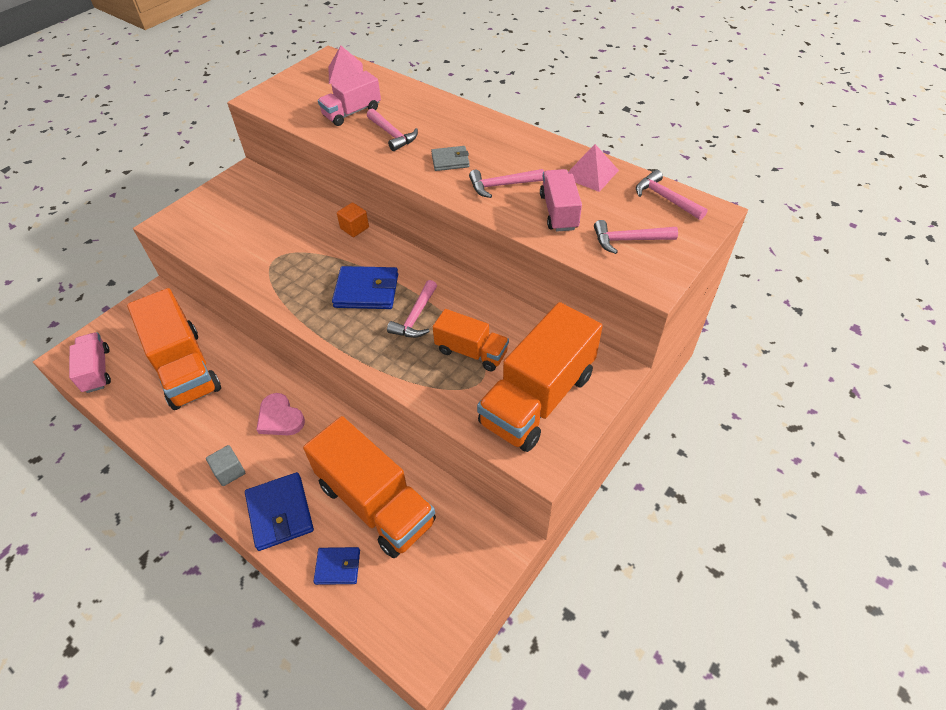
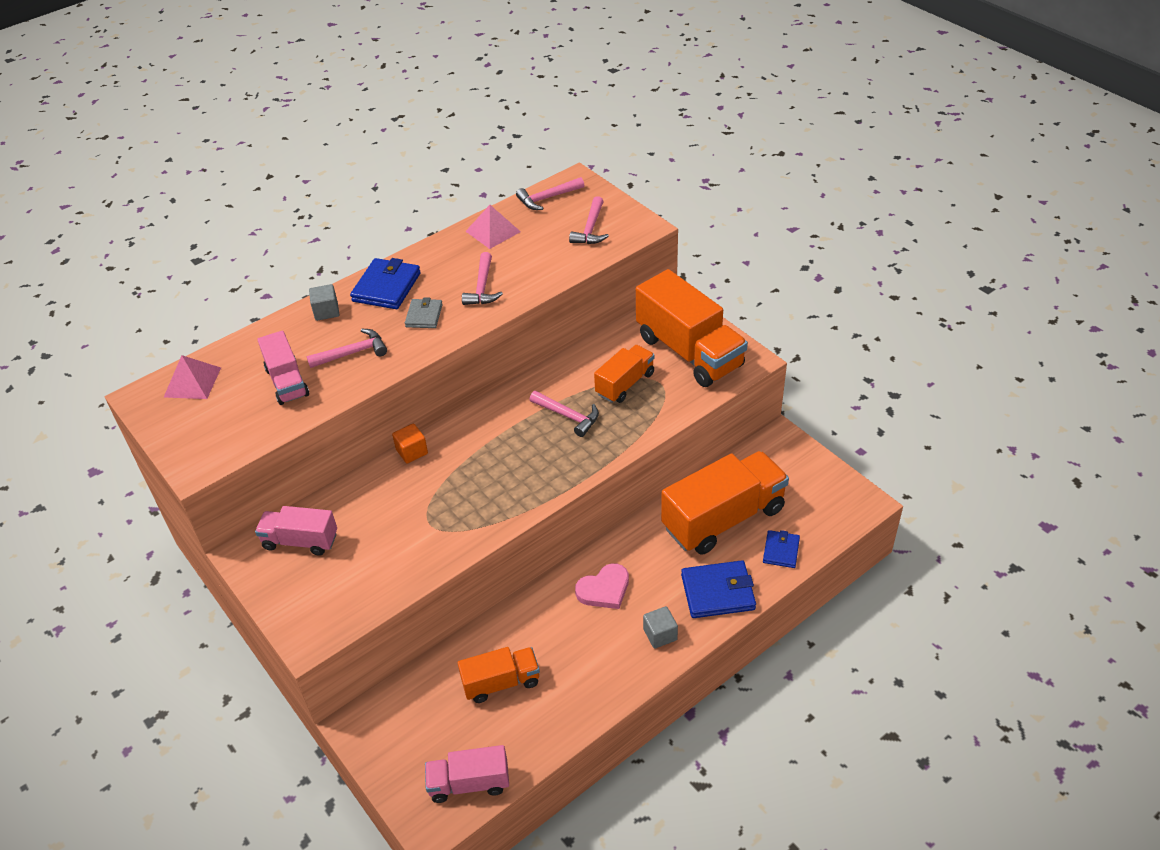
camera: 75 degrees left, 5 degrees down
(185, 368) = (501, 682): orange truck -> orange truck, size x0.55
(366, 291) = (516, 449): blue wallet -> blue wallet (387, 287)
(441, 109) = (326, 311): none -> grey cube
(559, 212) = (537, 259): pink truck -> pink truck (300, 541)

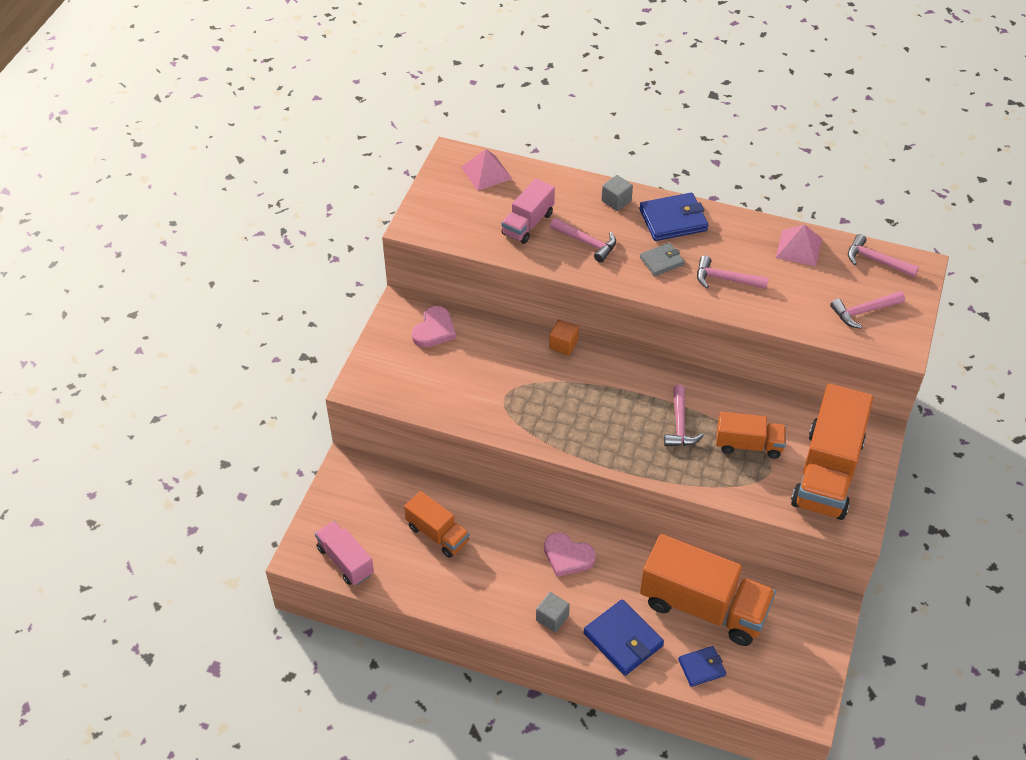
camera: 55 degrees right, 5 degrees up
(300, 541) = (434, 330): pink truck -> pink heart
(482, 287) = (725, 279): pink hammer -> pink hammer turned 45 degrees clockwise

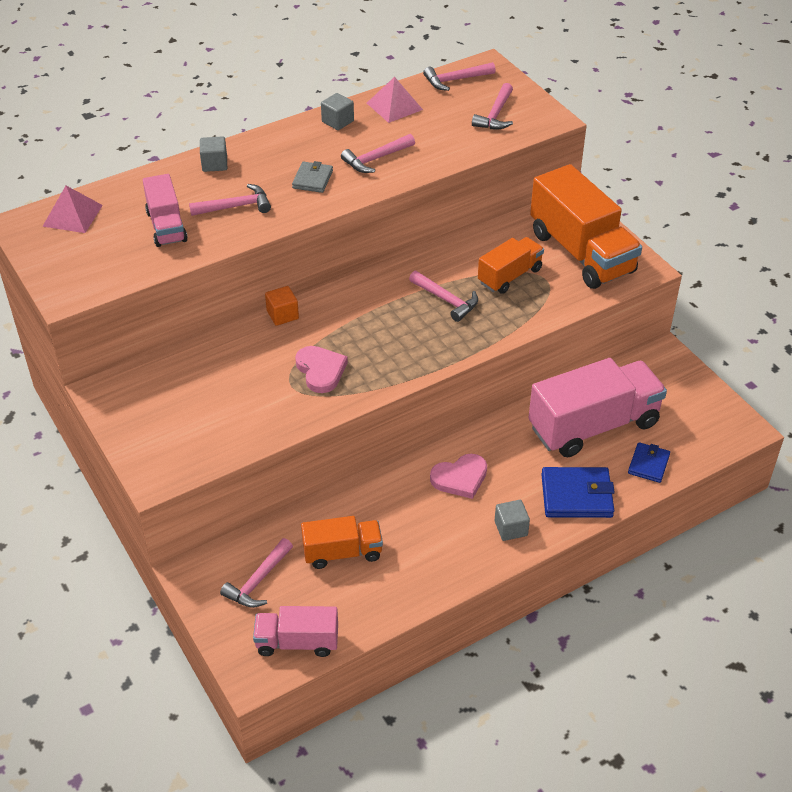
camera: 50 degrees left, 5 degrees down
(372, 505) = (258, 581): none -> pink hammer
(434, 330) = (160, 385): pink heart -> pink heart (321, 371)
(673, 220) = (278, 148): blue wallet -> none
(703, 606) = (593, 426): orange truck -> pink truck
(741, 230) = (337, 121): none -> grey cube

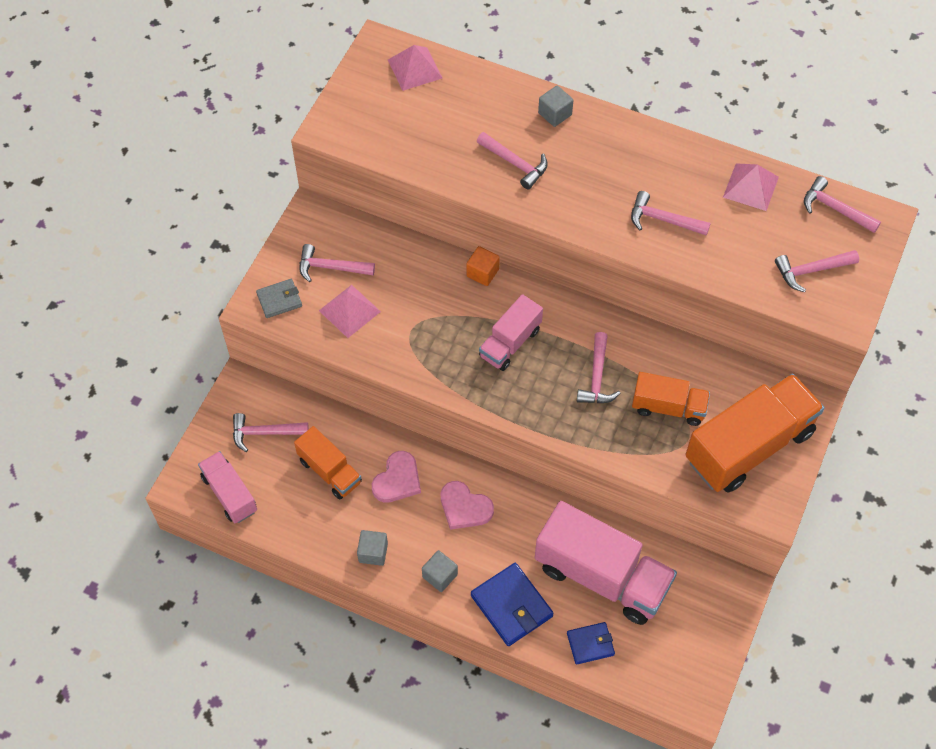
camera: 55 degrees right, 15 degrees up
(166, 226) = (453, 135): pink truck -> pink truck (510, 343)
(173, 406) = (330, 267): none -> pink hammer
(230, 415) = (349, 311): none -> pink pyramid
(312, 179) = (595, 193): grey wallet -> grey wallet (279, 300)
(321, 371) = (442, 339): pink heart -> pink heart (397, 480)
(337, 121) = (689, 160): grey cube -> grey cube (373, 552)
(581, 253) = (749, 446): orange truck -> orange truck turned 150 degrees counterclockwise

